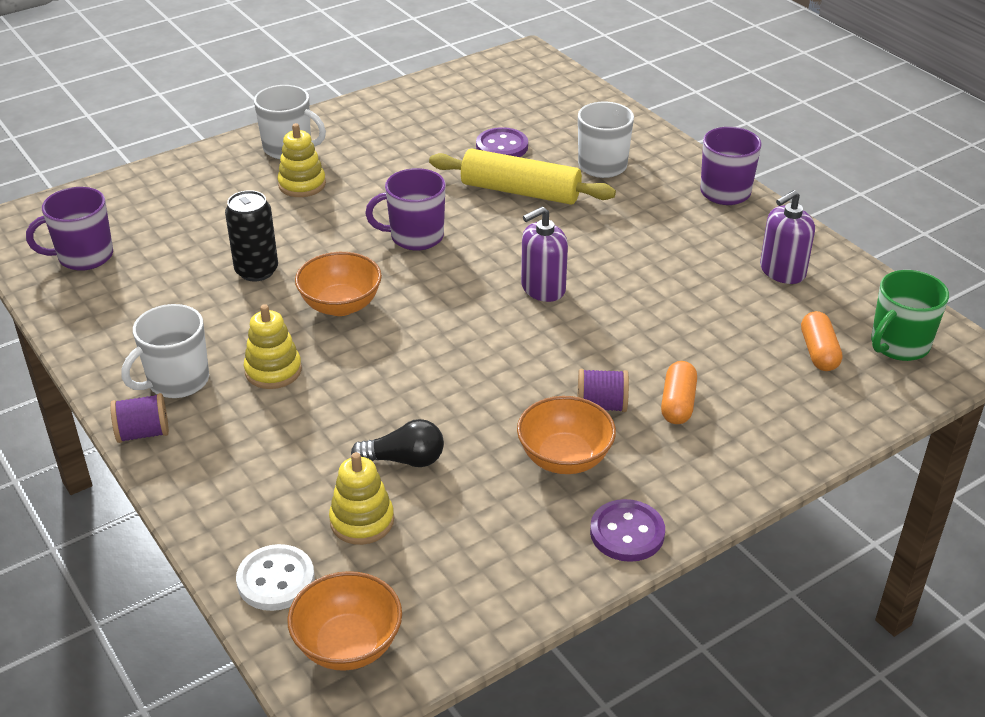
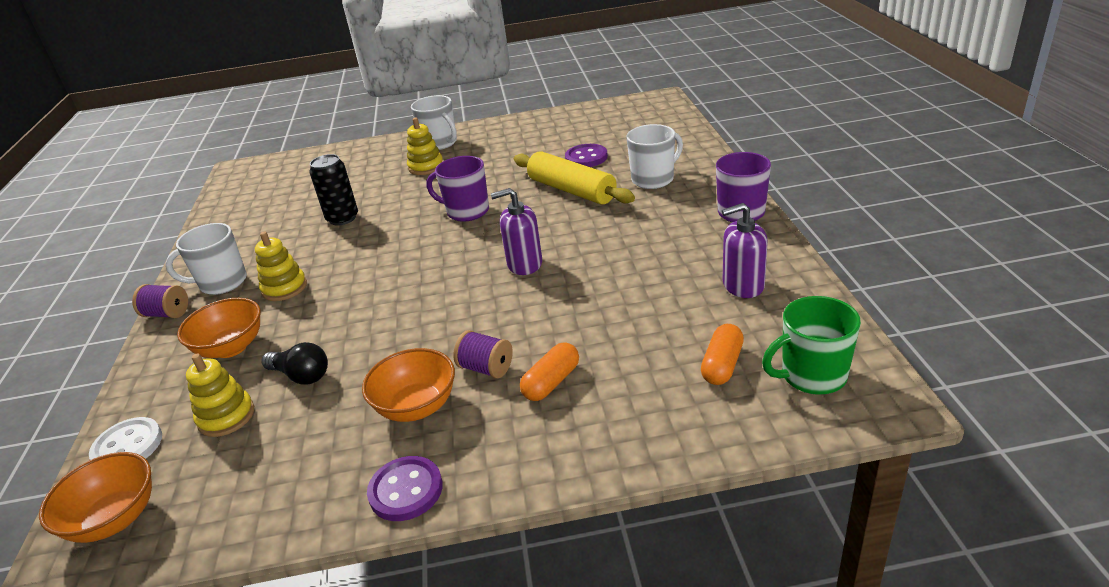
camera: 30 degrees right, 5 degrees down
(84, 256) = (255, 194): purple mug -> none
(341, 305) = (371, 251): orange bowl -> orange bowl (231, 347)

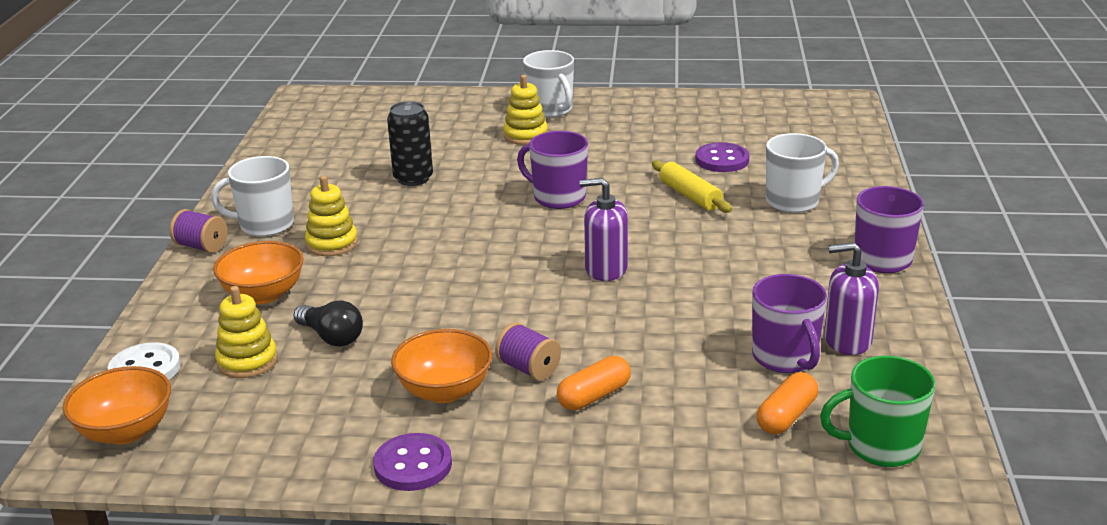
camera: 10 degrees right, 5 degrees down
(571, 190) = (690, 196): yellow rolling pin -> yellow rolling pin, size x0.63
(699, 311) = (785, 358): none -> purple mug

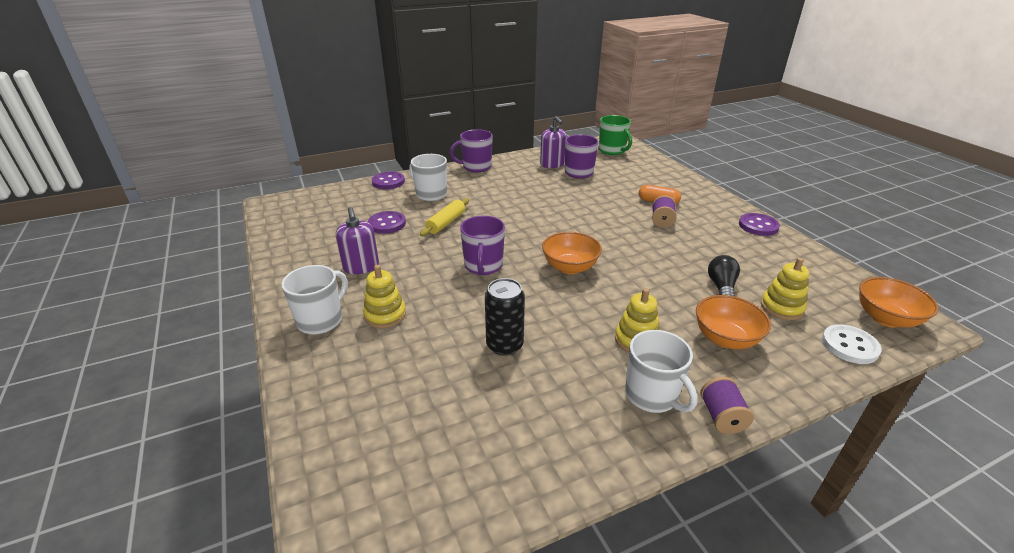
camera: 120 degrees left, 5 degrees up
(444, 391) = (707, 236): orange bowl -> orange bowl (570, 267)
(606, 269) = (554, 226): purple soap dispenser -> purple soap dispenser (361, 267)
(786, 416) = (617, 166): orange capsule -> none
(865, 178) = (388, 182): none -> purple button

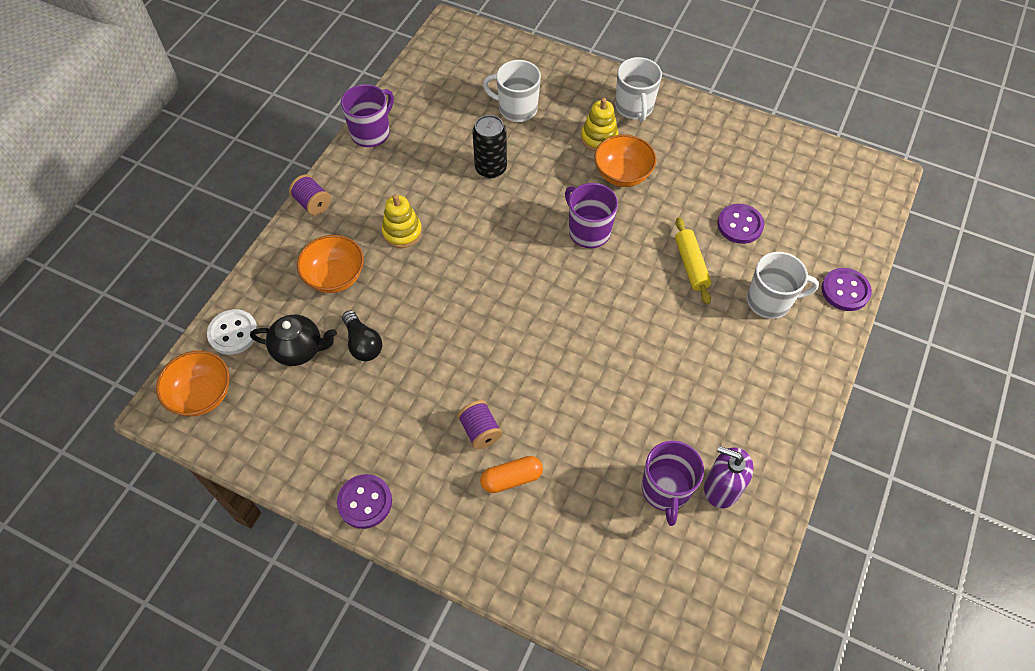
camera: 140 degrees right, 25 degrees up
(361, 267) = (681, 164): purple soap dispenser -> none
(476, 167) = (801, 401): purple mug -> purple mug (371, 133)
(570, 267) = (514, 280): orange bowl -> orange bowl (622, 174)
(612, 151) = (683, 613): green mug -> none
(652, 395) = (364, 192): white mug -> white mug (517, 109)
(781, 307) = (299, 349): yellow stacking toy -> black teapot

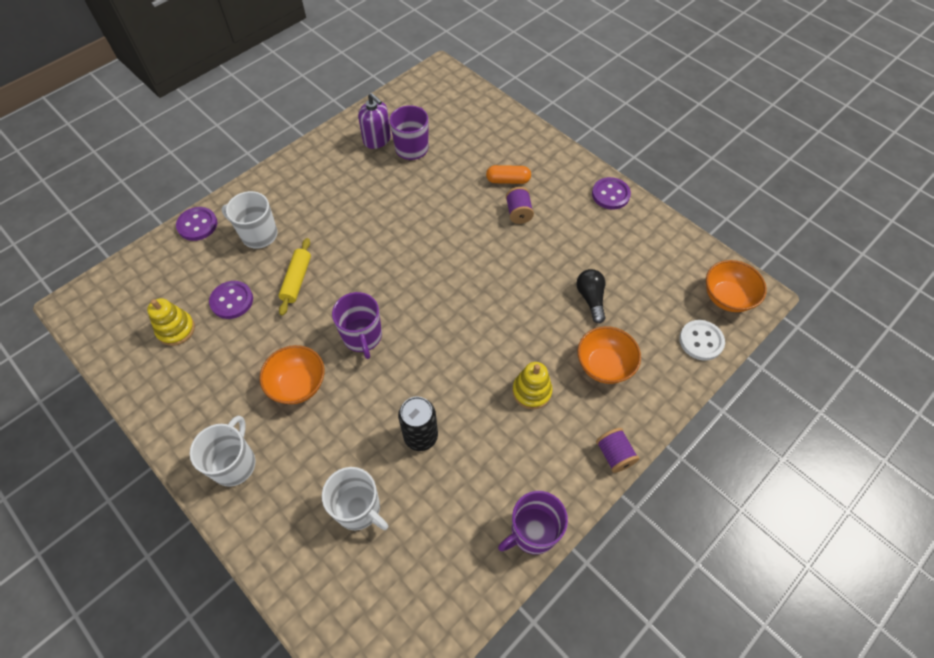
camera: 160 degrees left, 0 degrees up
(299, 349) = (644, 309): black teapot -> none
(599, 138) = (294, 436): yellow stacking toy -> yellow stacking toy (176, 329)

